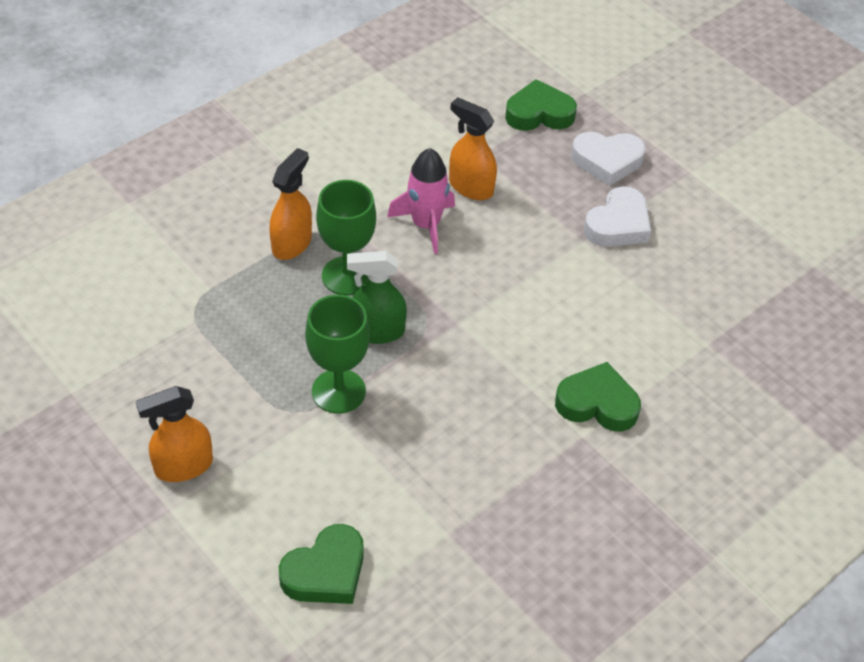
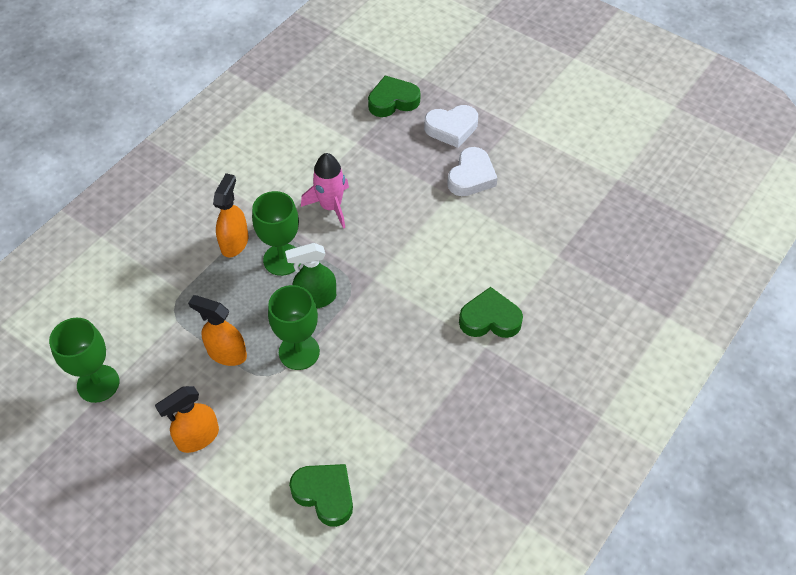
camera: 10 degrees left, 5 degrees up
(77, 375) = (98, 383): none -> green goblet
(325, 572) = (325, 495): green heart -> green heart turned 90 degrees counterclockwise
(470, 187) = (357, 170): orange spray bottle -> orange spray bottle (226, 353)

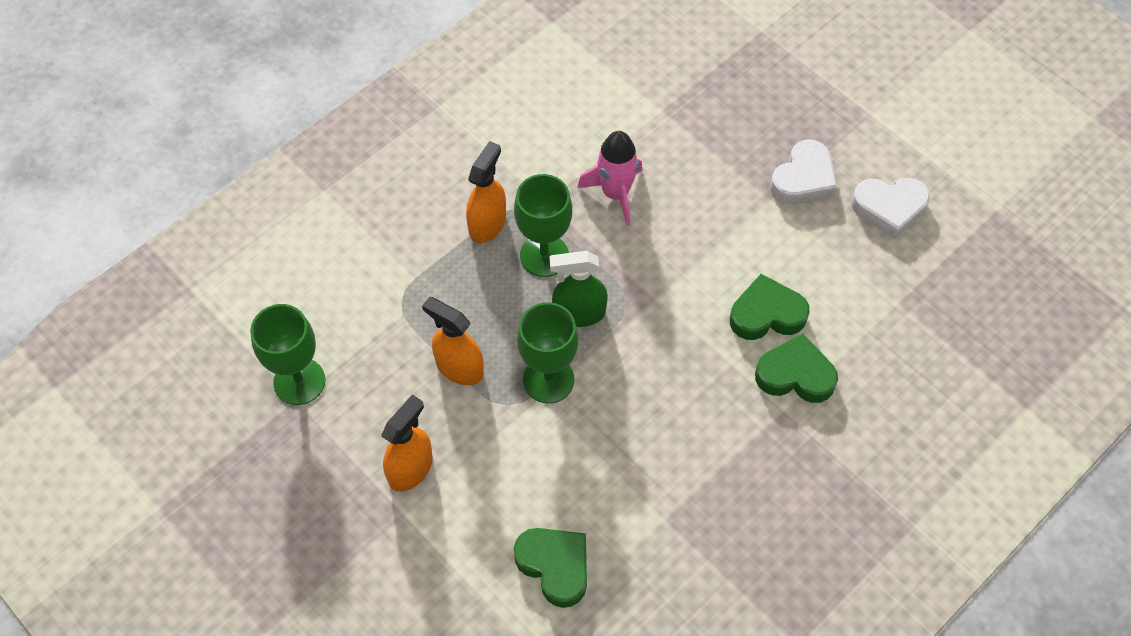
camera: 10 degrees right, 5 degrees up
(197, 437) = (410, 469): orange spray bottle -> orange spray bottle turned 150 degrees clockwise
(393, 101) = (717, 59): green heart -> green heart (766, 314)
(451, 128) = (788, 108): white heart -> white heart (889, 208)

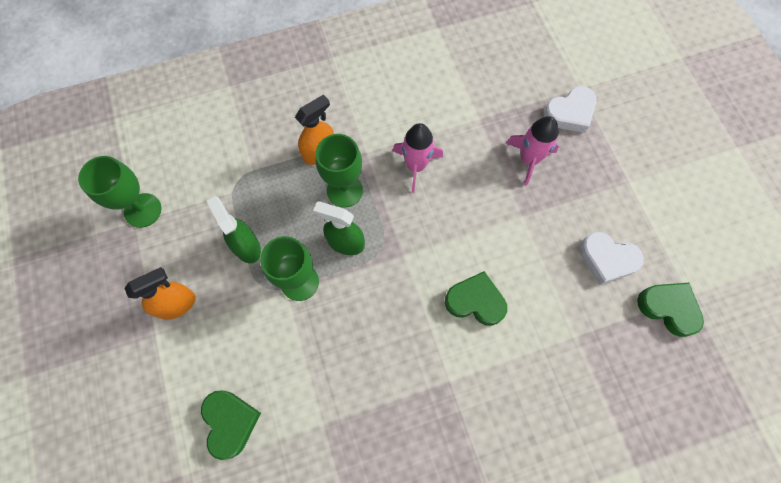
camera: 25 degrees right, 10 degrees up
(459, 367) = (246, 246): orange spray bottle -> green spray bottle
(745, 134) = (529, 159): none -> pink rocket
(795, 375) = (472, 357): green heart -> green heart (668, 308)
(803, 179) = (554, 210): white heart -> white heart (570, 113)

